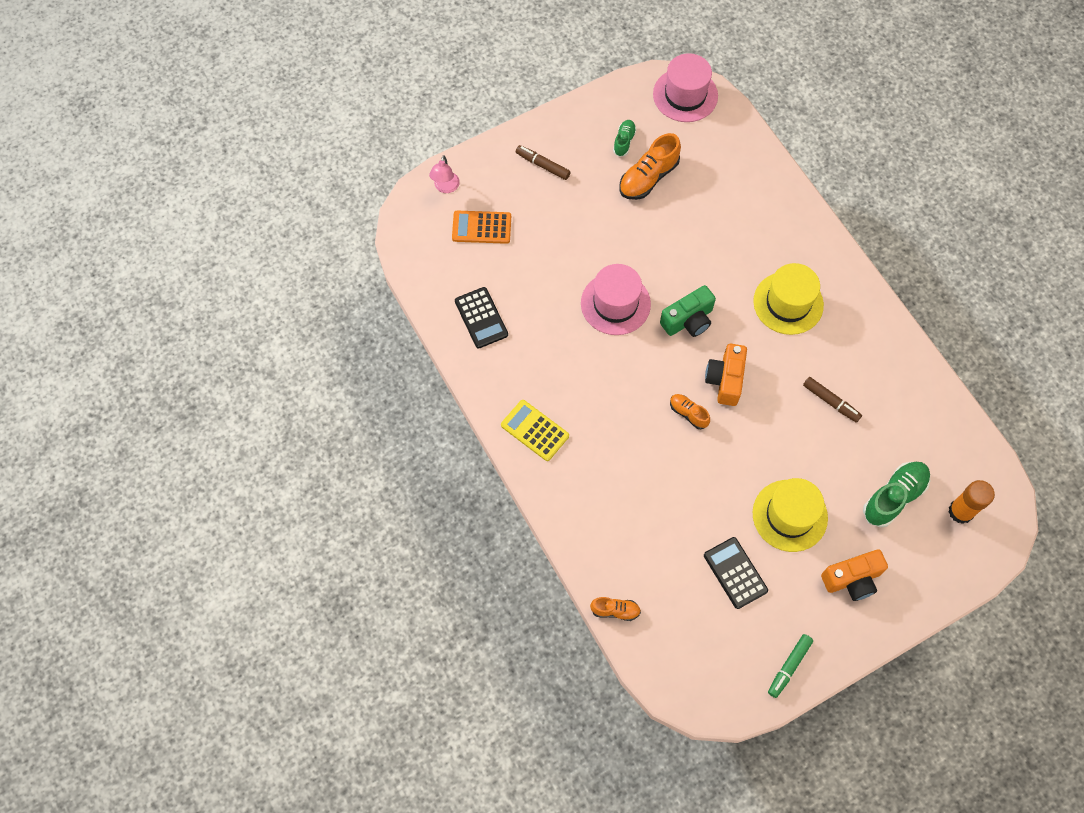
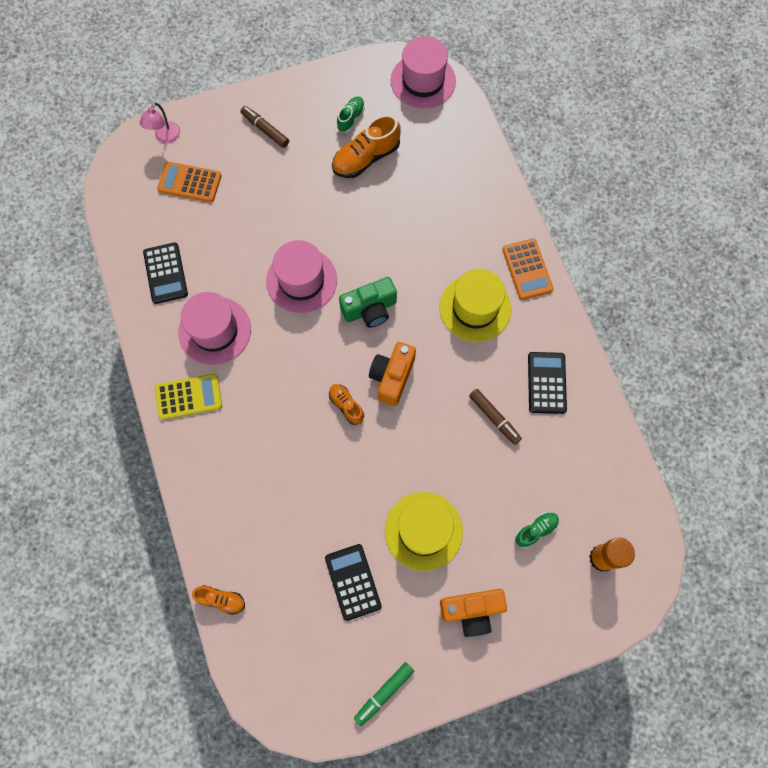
camera: 10 degrees right, 5 degrees up
(535, 430) = (188, 397): yellow calculator -> yellow calculator turned 120 degrees clockwise
(543, 364) = (215, 331): none -> pink hat
(828, 259) = (527, 269): none -> orange calculator
(872, 361) = (546, 383): none -> black calculator
(894, 497) = (535, 530): green shoe -> green shoe, size x0.56

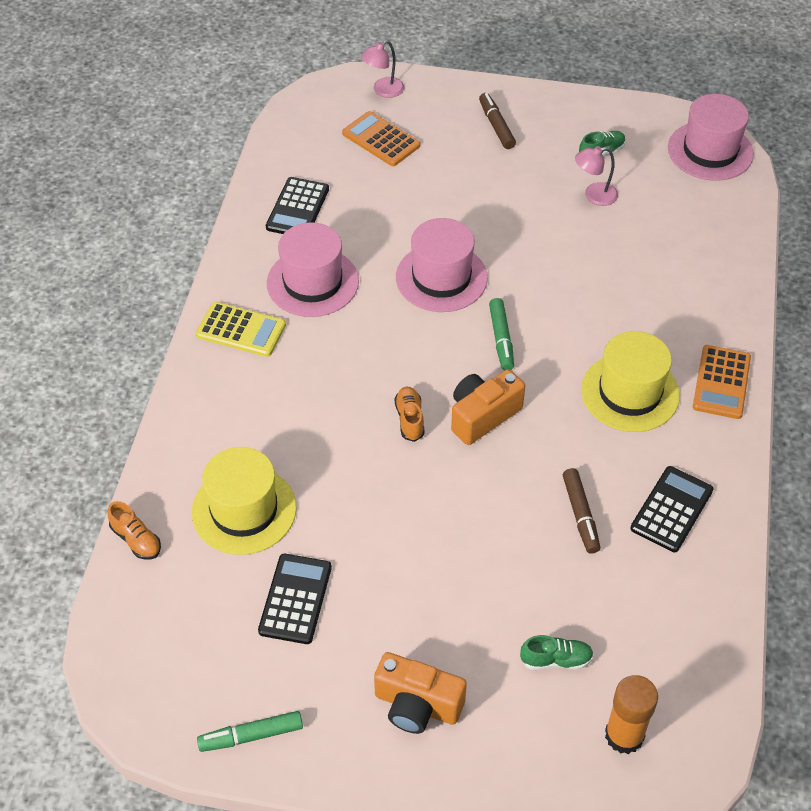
camera: 30 degrees right, 20 degrees down
(366, 158) = (594, 195): orange shoe -> pink lamp
(370, 309) = (501, 339): green camera -> green marker
(423, 531) = (415, 589): yellow hat -> yellow hat (244, 510)

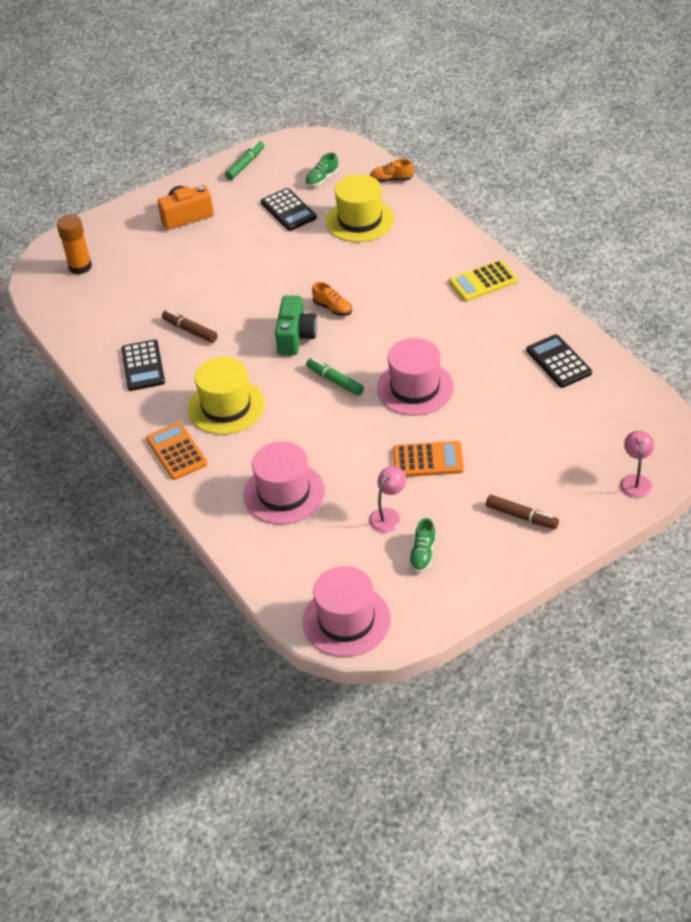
camera: 140 degrees right, 5 degrees down
(312, 282) = (484, 331): pink hat -> pink hat (284, 493)
(381, 139) = (580, 444): orange calculator -> orange calculator (428, 460)
(482, 416) = (296, 337): orange camera -> green camera
(556, 660) = (140, 270): green shoe -> green shoe (322, 179)

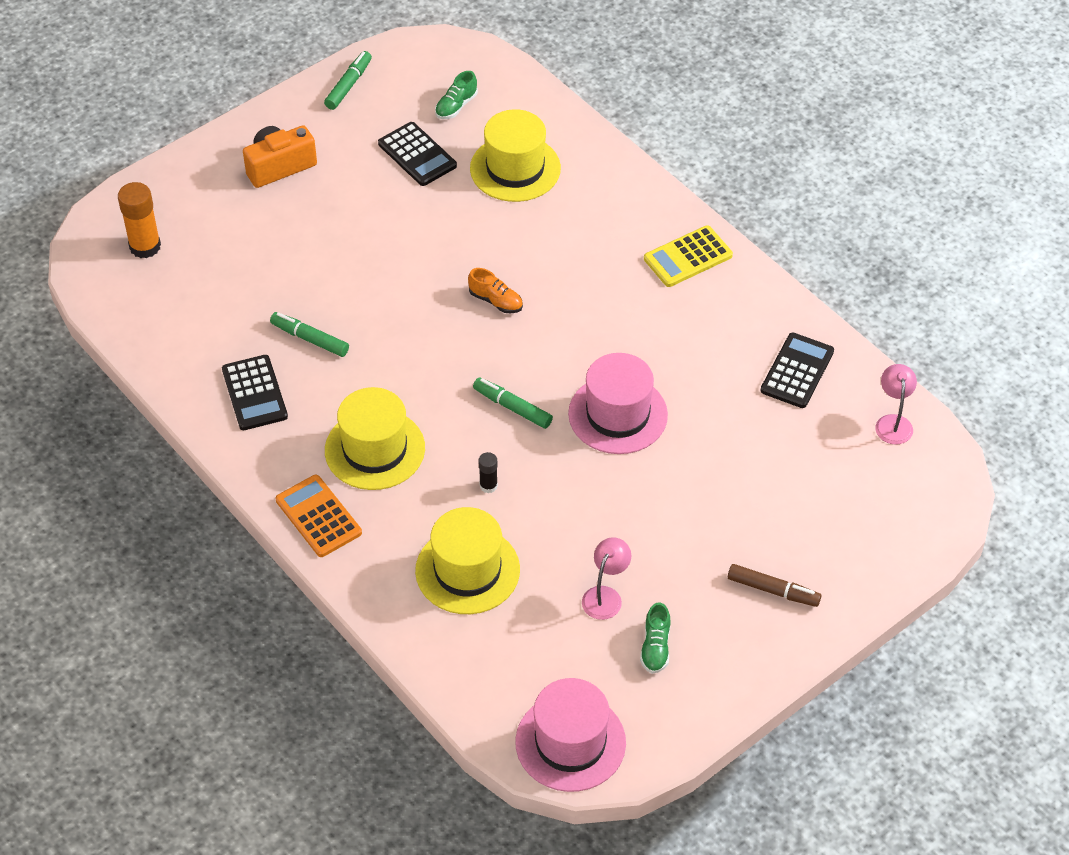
camera: 10 degrees left, 5 degrees up
(190, 330) = (310, 339): brown marker -> green marker
(284, 493) = (467, 570): pink hat -> yellow hat
(296, 337) = (452, 344): green camera -> none
(308, 434) = (488, 485): none -> black glue stick
(391, 179) = (549, 106): orange shoe -> none
(428, 460) = (646, 516): orange calculator -> none
(558, 362) = (797, 371): black calculator -> black calculator turned 60 degrees clockwise
(635, 481) = (909, 535): pink lamp -> pink lamp (893, 422)

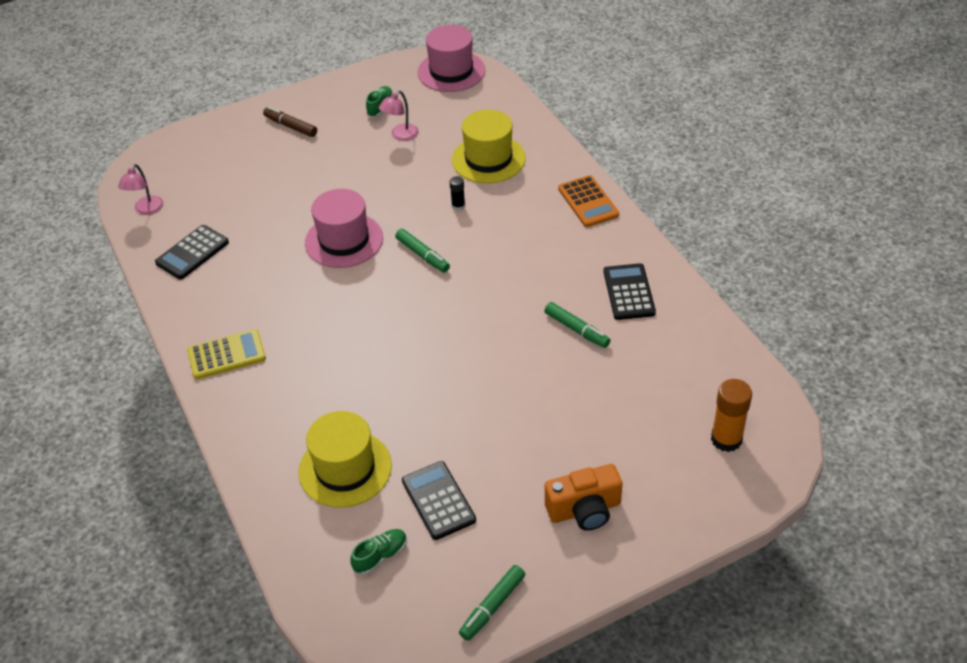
camera: 165 degrees left, 5 degrees down
(375, 449) = (537, 240): yellow hat -> none
(496, 301) = (408, 340): orange shoe -> none

